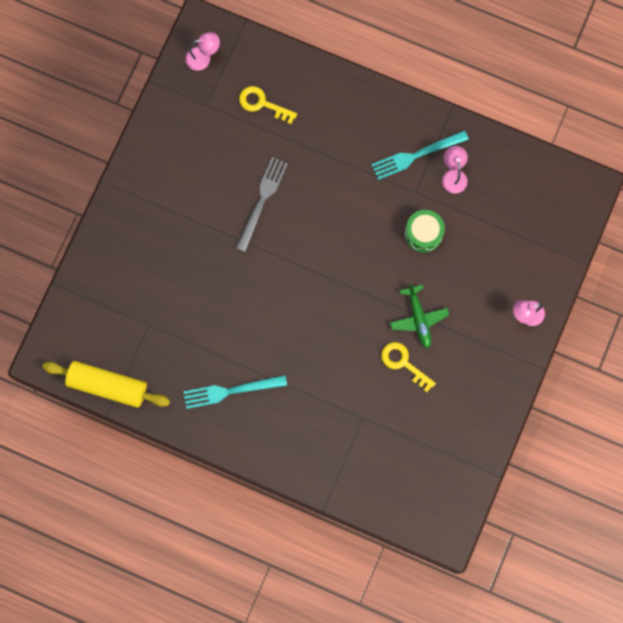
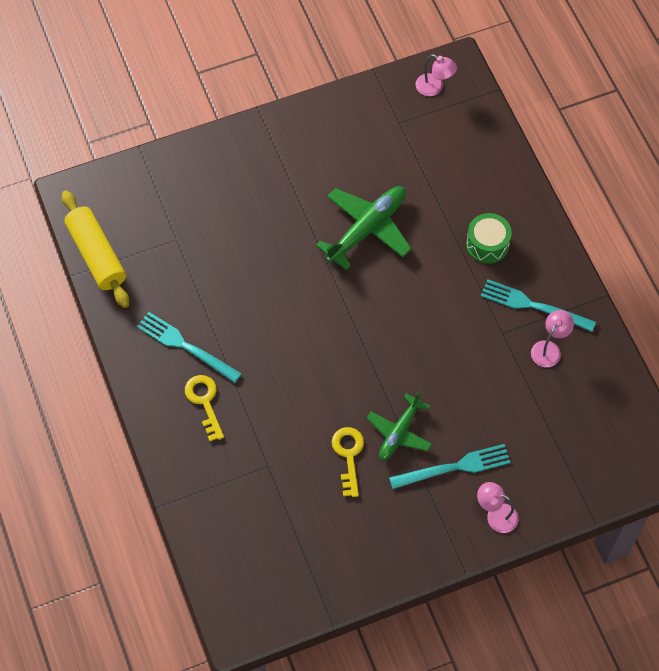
camera: 45 degrees right, 15 degrees down
(262, 104) = (445, 159): yellow key -> yellow key (204, 402)
(262, 201) = (367, 229): grey fork -> green plane
(423, 234) = (474, 371): green drum -> green drum (487, 244)
(473, 308) = (454, 467): none -> turquoise fork

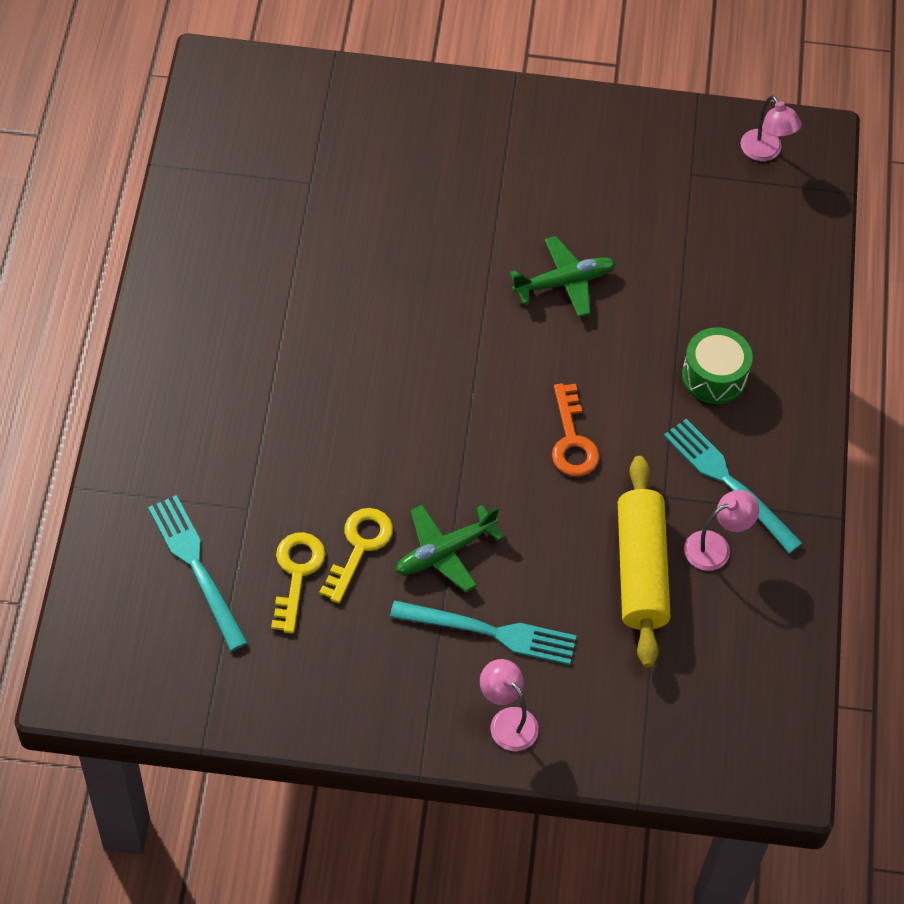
camera: 25 degrees right, 5 degrees down
(96, 255) = (198, 154): yellow rolling pin -> yellow rolling pin (640, 570)
(185, 346) = (238, 313): turquoise fork -> turquoise fork (196, 567)
(204, 402) = (218, 391): yellow key -> yellow key (296, 573)
(367, 229) = (564, 283): green plane -> green plane, size x0.65
(430, 326) = (572, 440): none -> orange key

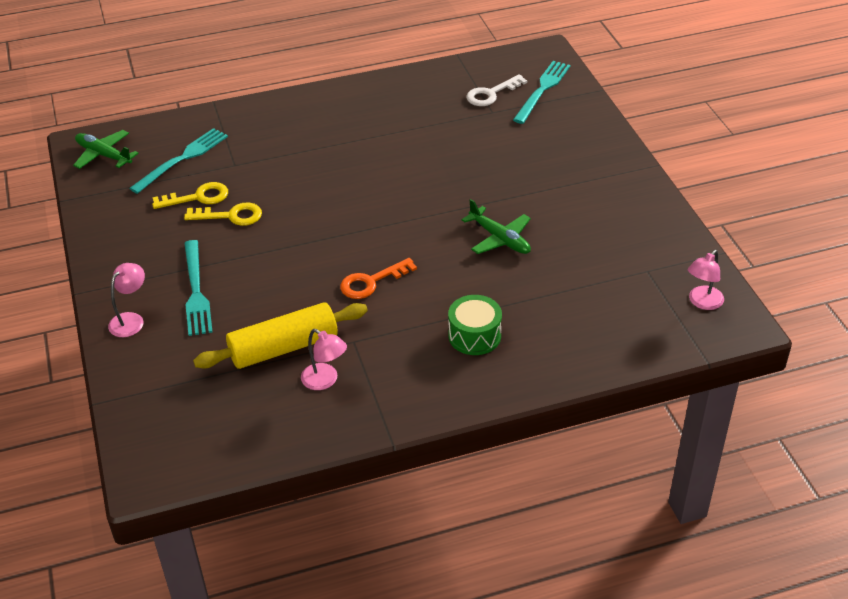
camera: 70 degrees right, 15 degrees down
(271, 166) = (491, 94): none -> white key
(445, 552) = (247, 252): green plane -> green plane (104, 155)
(728, 482) = (386, 371): turquoise fork -> turquoise fork (542, 90)

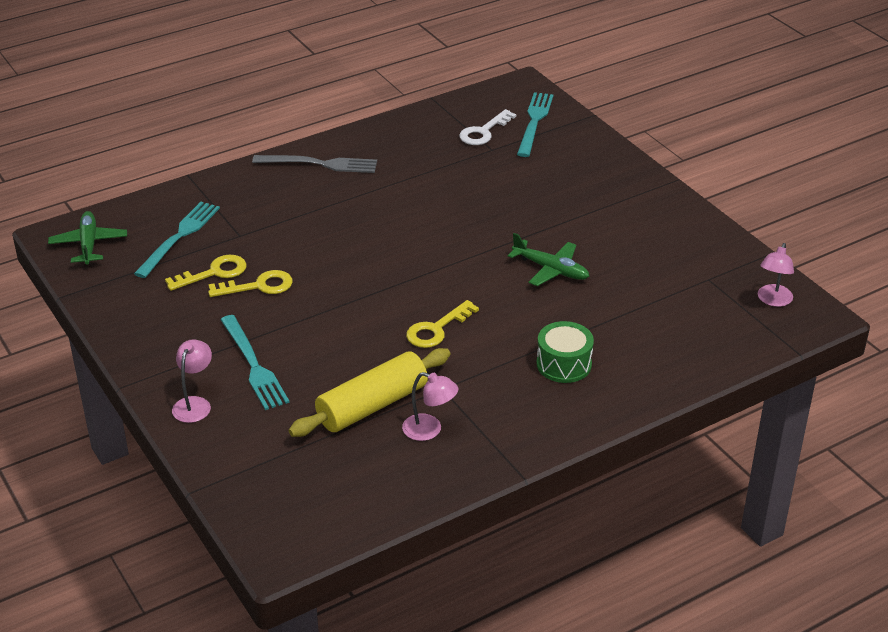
camera: 15 degrees left, 5 degrees down
(104, 155) = (89, 244): green plane -> green plane turned 60 degrees clockwise
(331, 106) = (320, 164): none -> grey fork
(371, 282) = (436, 329): orange key -> yellow key

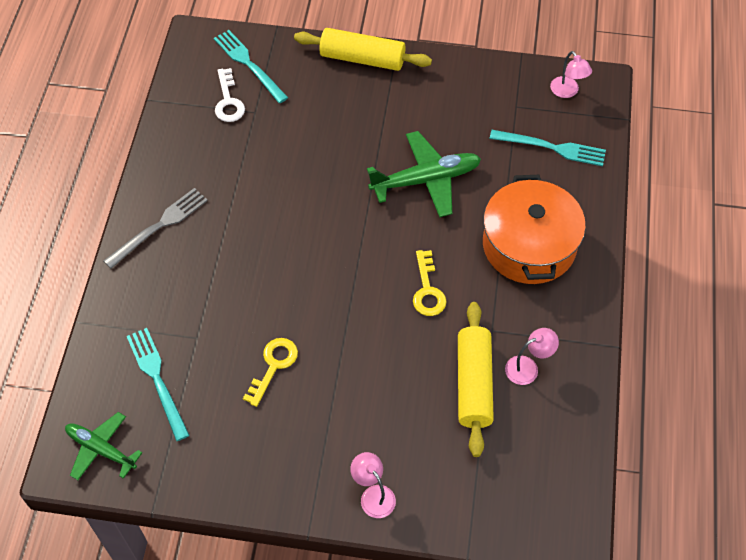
camera: 50 degrees left, 20 degrees up
(214, 273) = (228, 384): yellow key -> none
(253, 365) = (364, 429): turquoise fork -> turquoise fork (552, 148)
(550, 269) = (425, 180): green plane -> green plane, size x1.54
(564, 364) = (529, 245): green drum -> orange pot
(627, 171) = (362, 59): none -> yellow rolling pin

